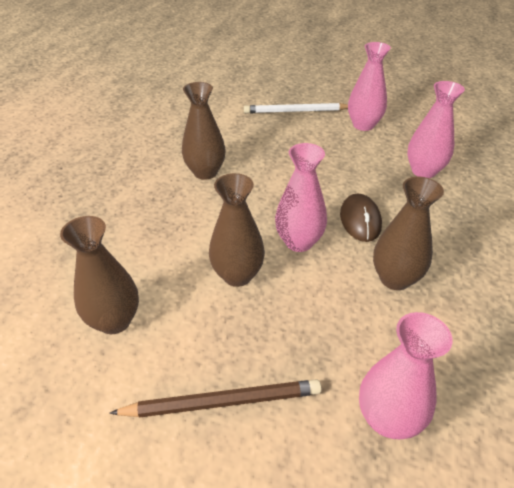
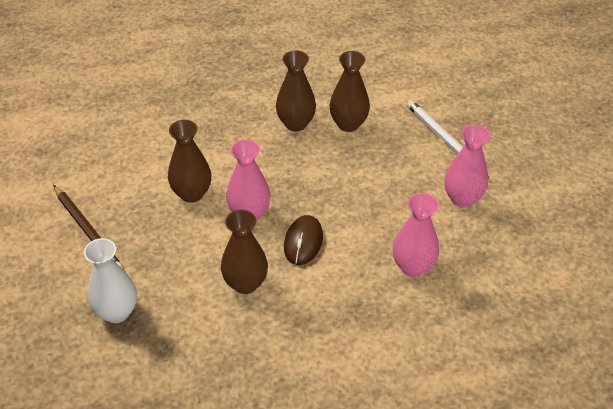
camera: 60 degrees right, 5 degrees up
(115, 321) = (117, 154): brown vase -> brown vase (348, 124)
(360, 220) = (303, 242): brown mouse -> brown mouse turned 45 degrees counterclockwise
(387, 419) = (116, 312): pink vase -> white vase

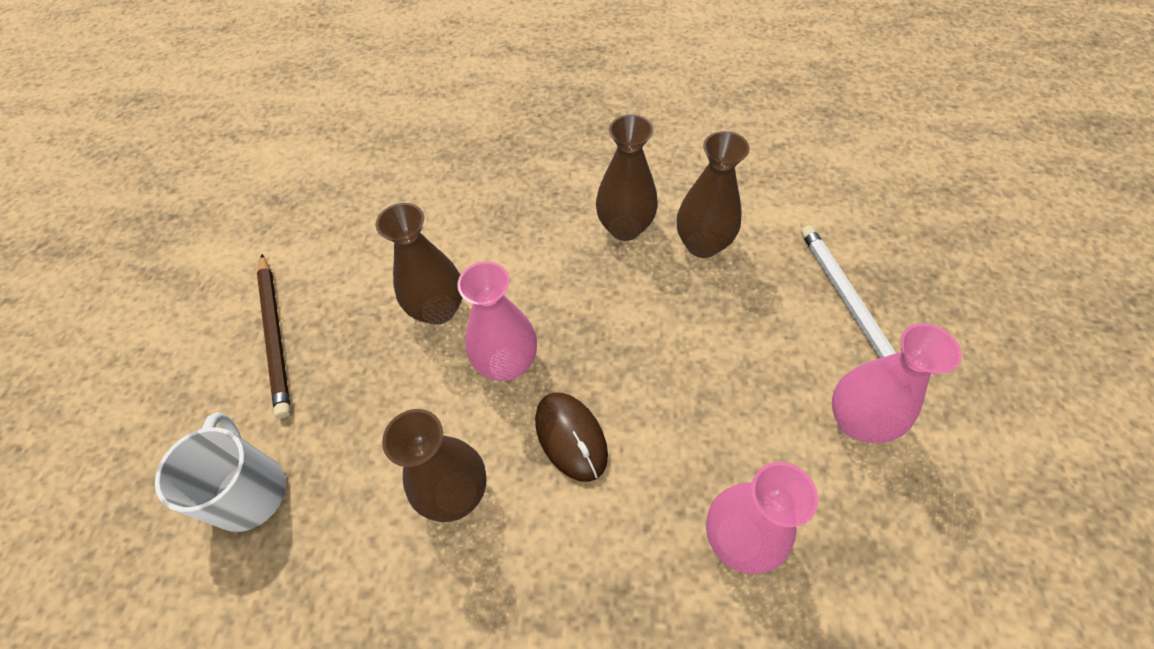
camera: 20 degrees right, 10 degrees up
(116, 312) = (250, 490): white vase -> white mug
(303, 242) = (571, 437): brown mouse -> brown mouse turned 60 degrees counterclockwise

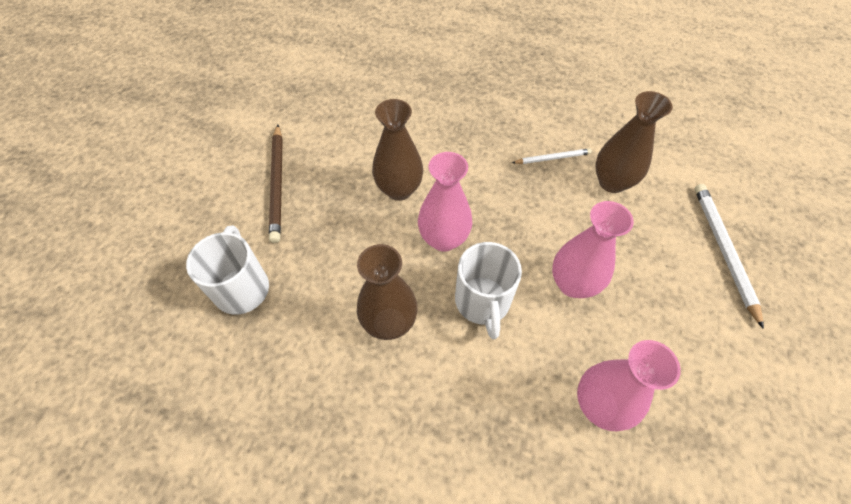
camera: 10 degrees right, 0 degrees up
(571, 437) = (482, 302): brown mouse -> white mug
(625, 228) = (552, 158): brown vase -> white pencil
(856, 420) = (712, 340): pink vase -> pink vase (573, 284)

